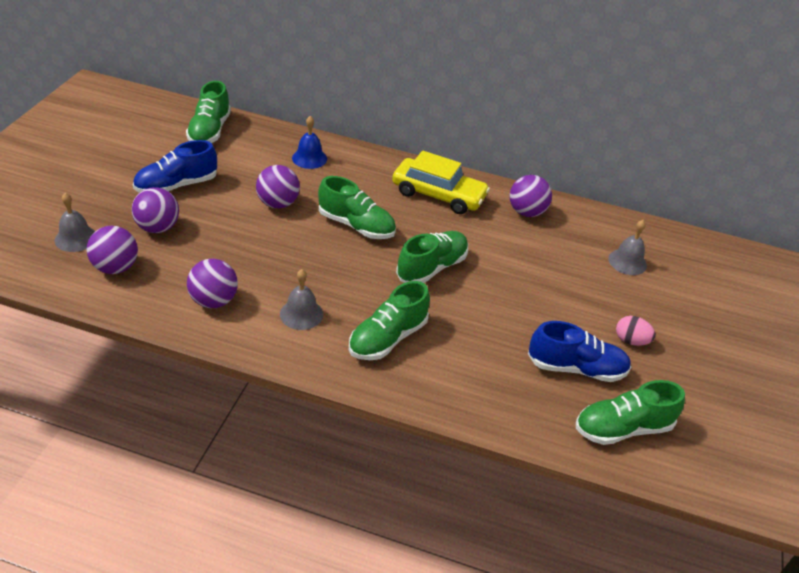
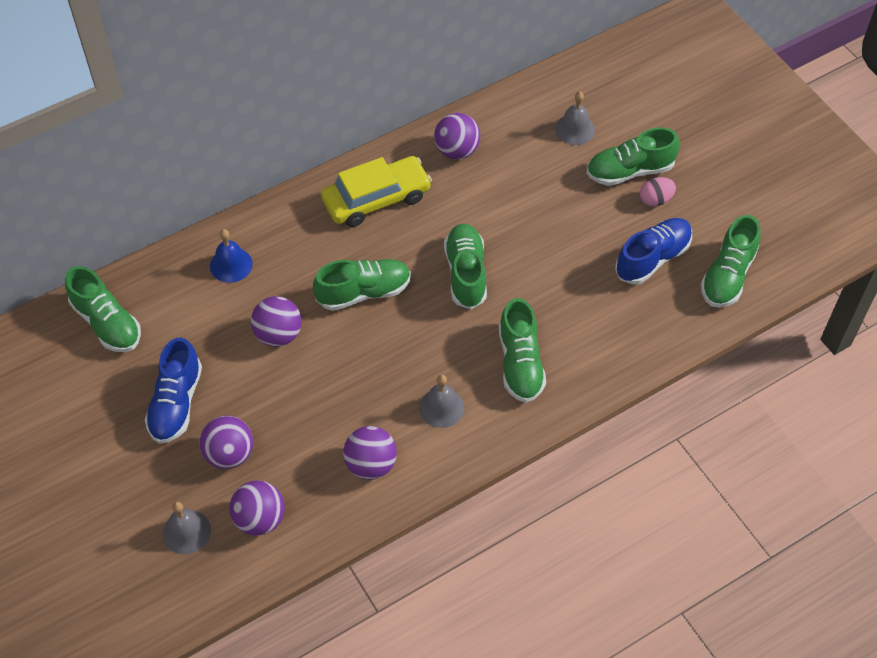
camera: 45 degrees left, 15 degrees up
(635, 311) = (629, 171): none -> green shoe

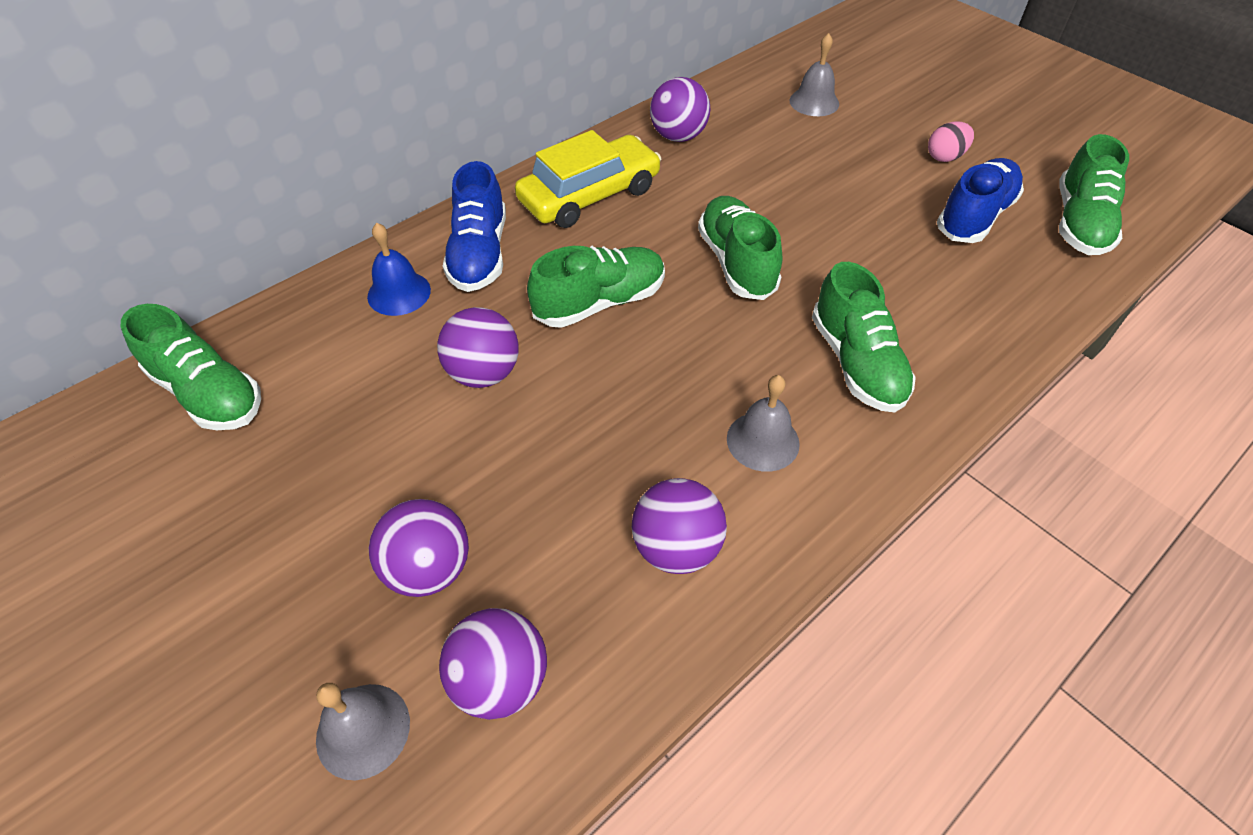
camera: 10 degrees left, 5 degrees down
(176, 403) = (328, 498): blue shoe -> blue shoe (479, 254)
(629, 171) = (899, 133): green shoe -> none

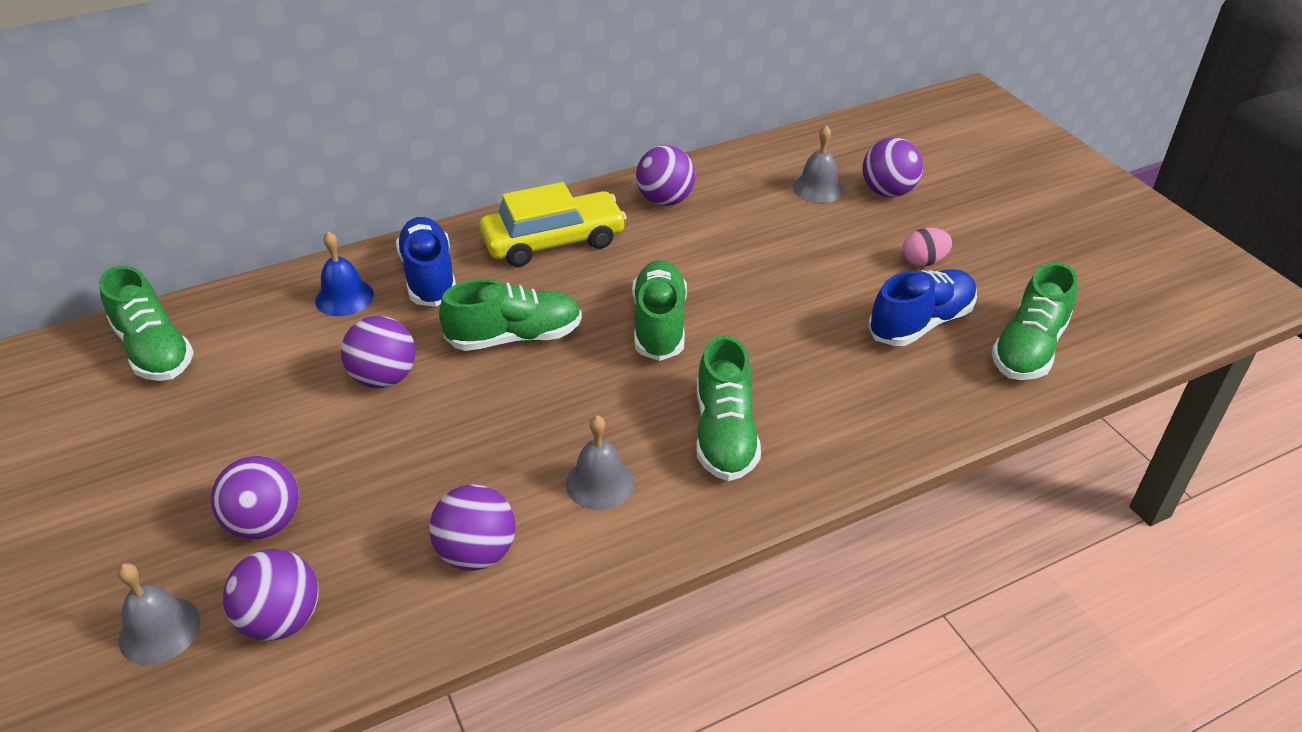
camera: 15 degrees right, 10 degrees down
(479, 254) = (429, 276): blue shoe -> blue shoe turned 150 degrees clockwise
(878, 96) = (888, 192): none -> purple ball

